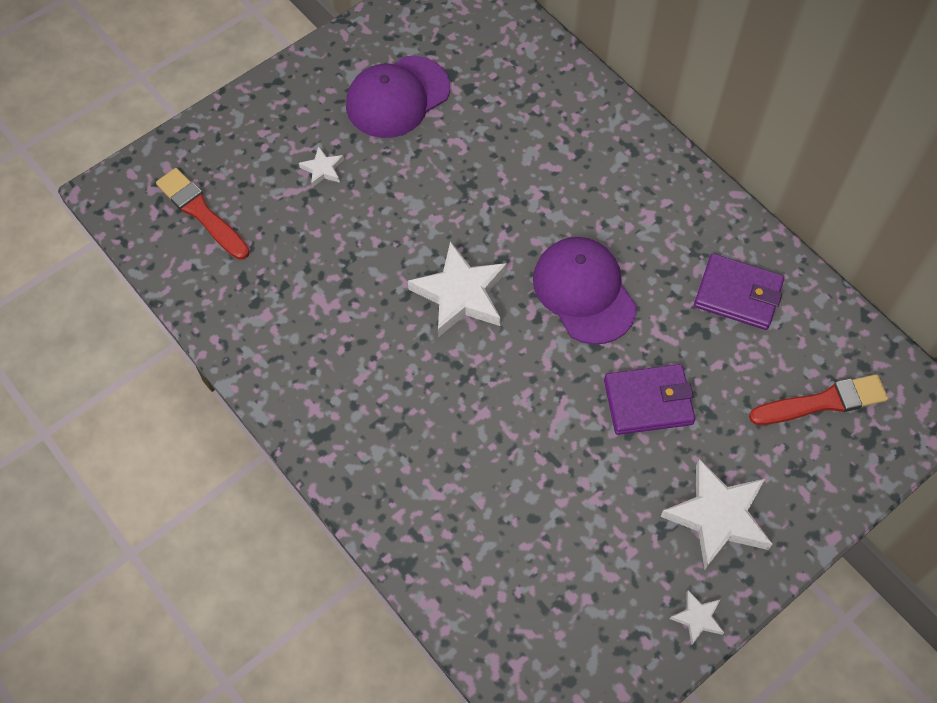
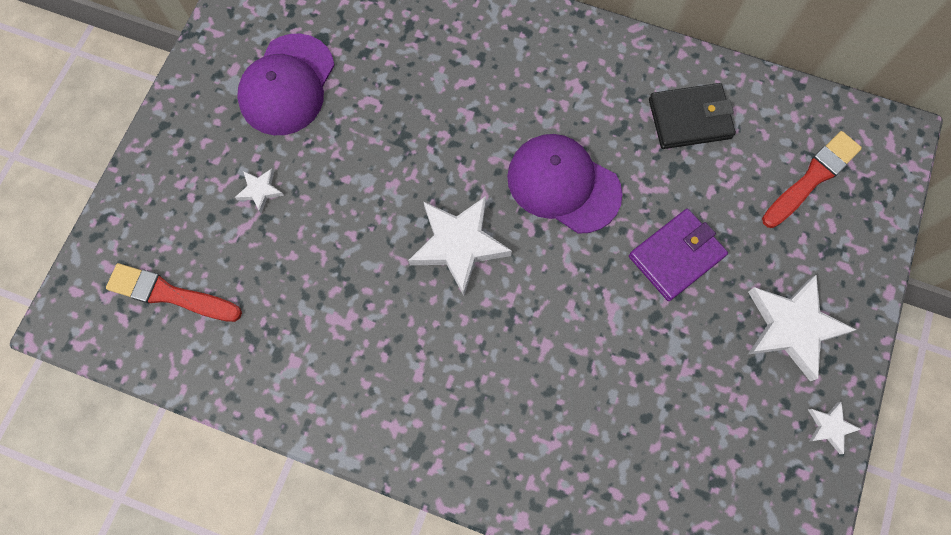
camera: 30 degrees left, 10 degrees up
(738, 294) = (689, 119): purple wallet -> black wallet

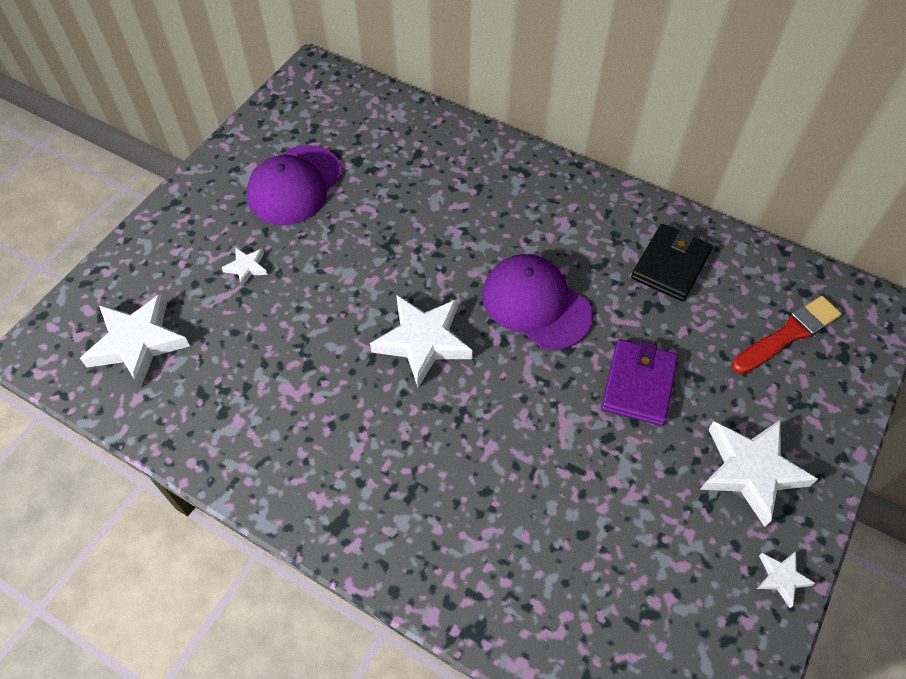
camera: 10 degrees right, 15 degrees down
(170, 294) = (138, 343): red brush -> white star
(676, 256) = (638, 384): purple wallet -> purple wallet turned 45 degrees counterclockwise
(689, 119) = (670, 265): black wallet -> black wallet turned 60 degrees counterclockwise

